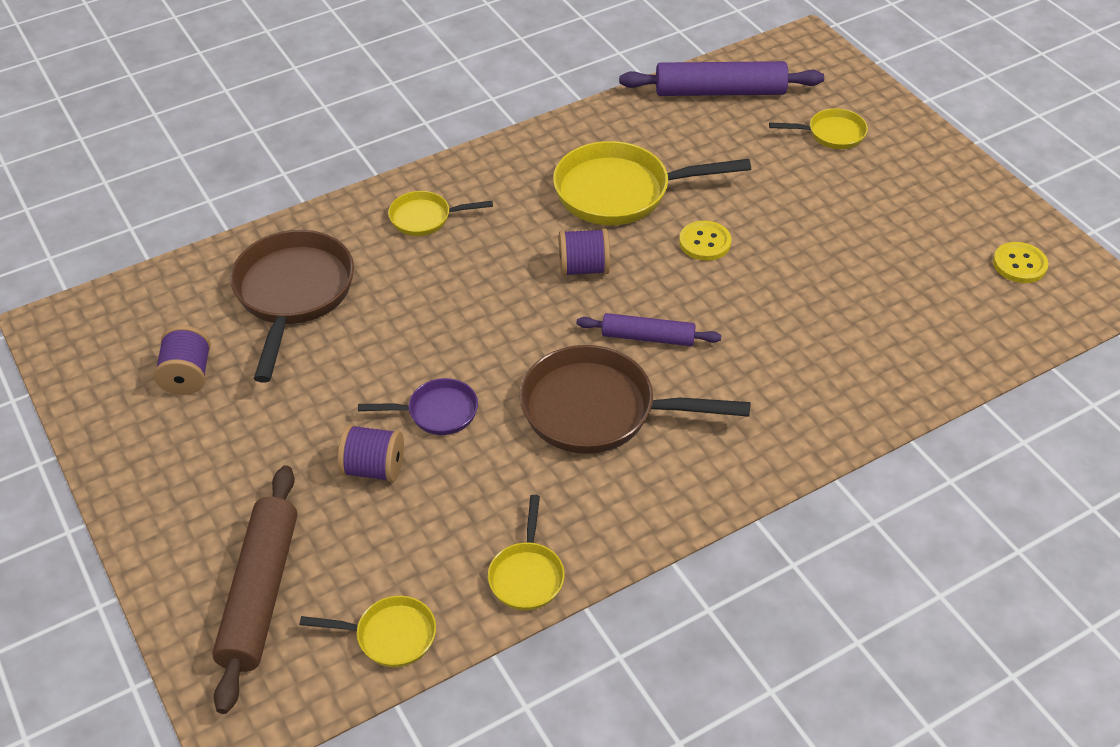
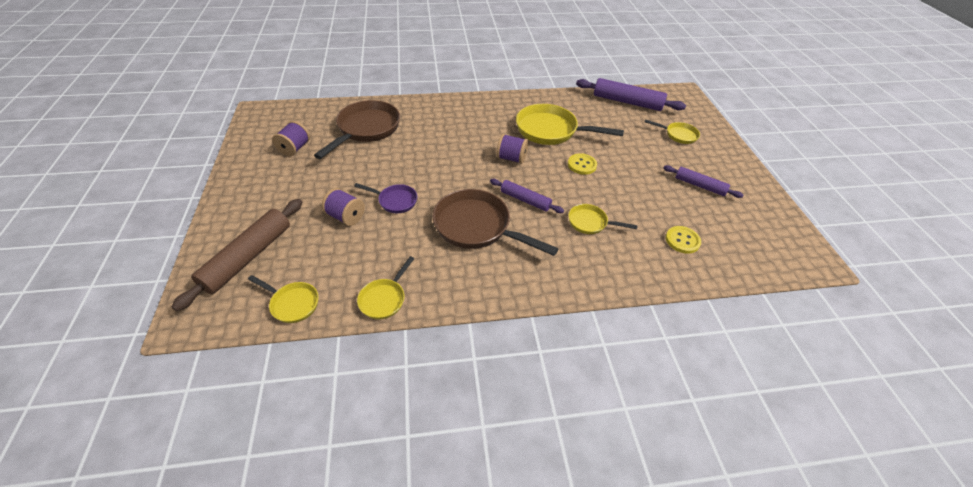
camera: 20 degrees right, 0 degrees up
(425, 218) = (448, 115): yellow pan -> yellow pan (590, 223)
(902, 220) = (699, 185): none -> purple rolling pin
(1019, 264) = (763, 229): yellow button -> yellow button (682, 240)

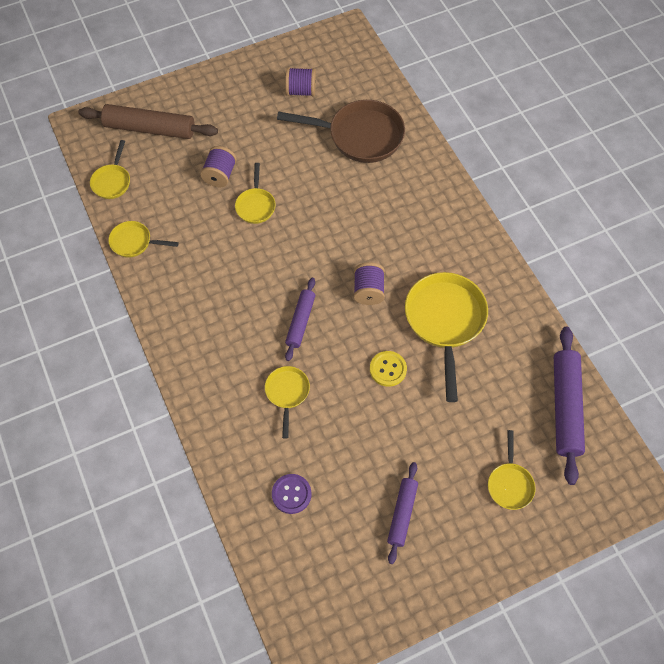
camera: 75 degrees right, 15 degrees up
(395, 201) = (255, 205): purple pan -> yellow pan
(477, 227) = (243, 287): brown pan -> none
(682, 240) = (291, 494): yellow button -> purple button

